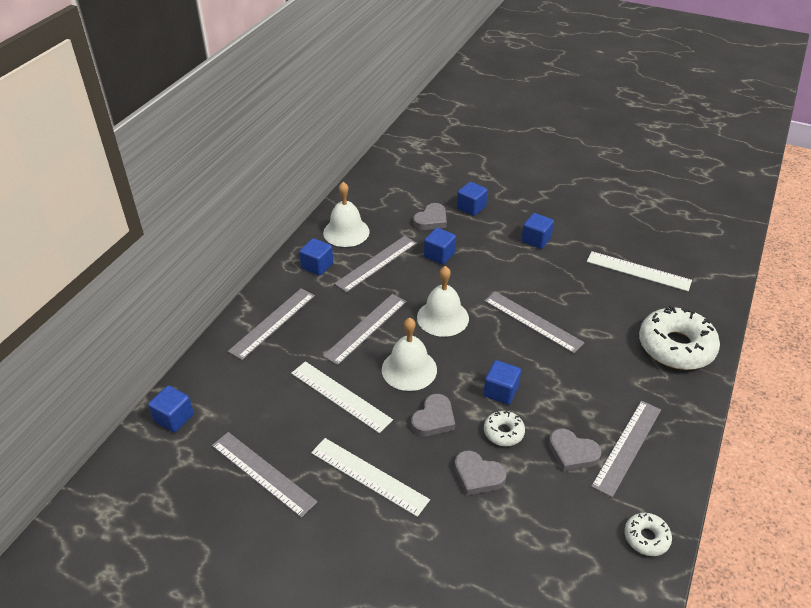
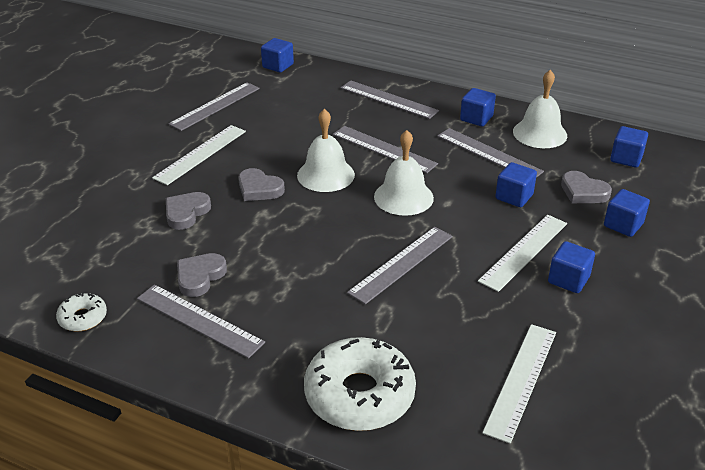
camera: 90 degrees right, 5 degrees down
(340, 396) = (293, 137): white ruler -> white ruler (523, 251)
(501, 391) = (290, 232): blue cube -> blue cube (626, 158)
(503, 432) = (235, 231): white donut -> none

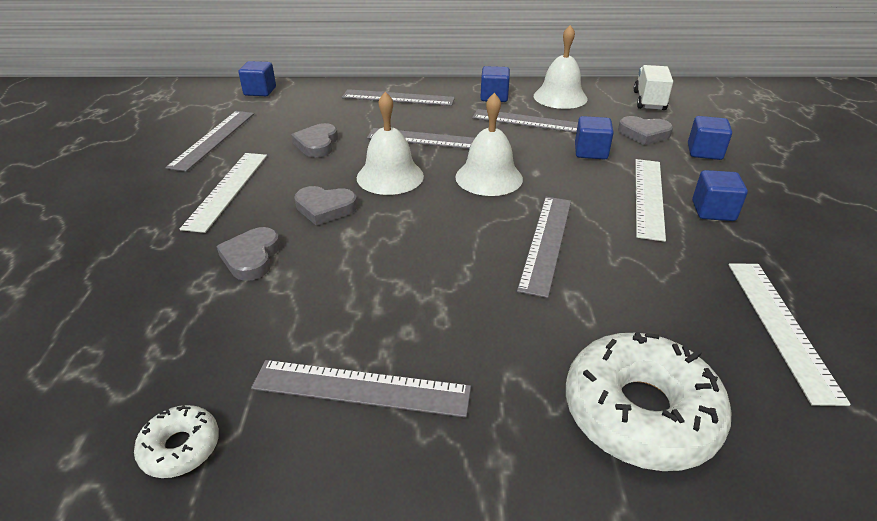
camera: 25 degrees left, 0 degrees up
(200, 277) = (322, 330): grey heart -> grey heart (317, 144)
(626, 158) = (649, 101): blue cube -> white truck

